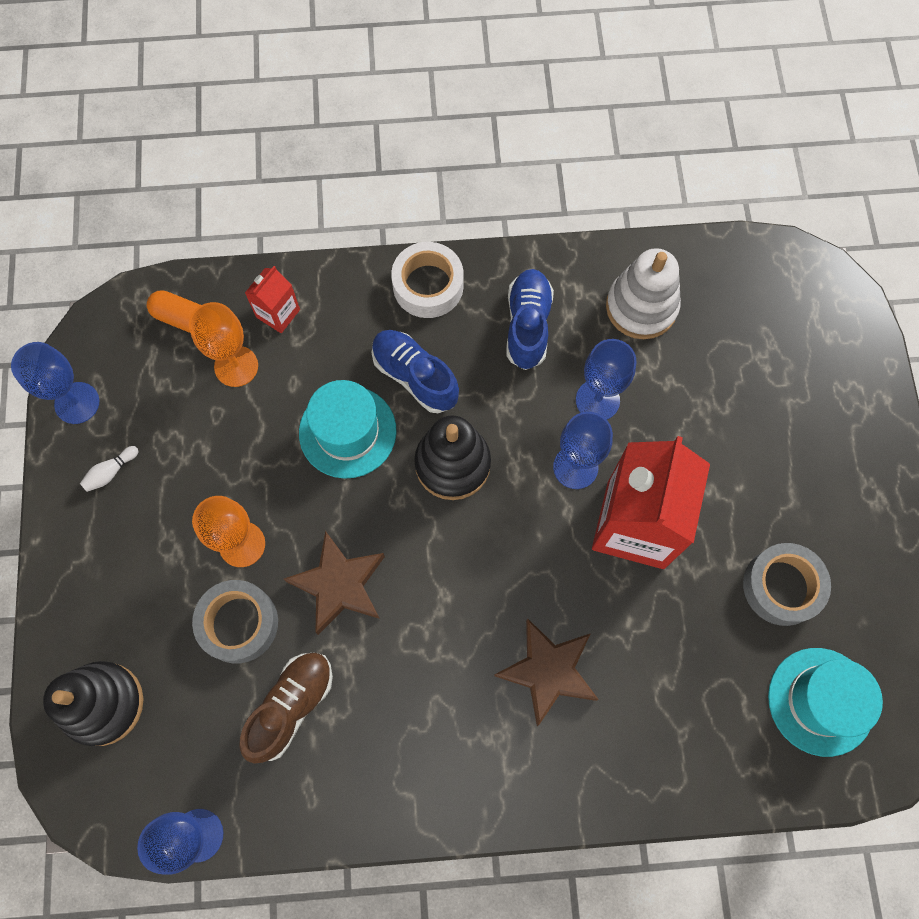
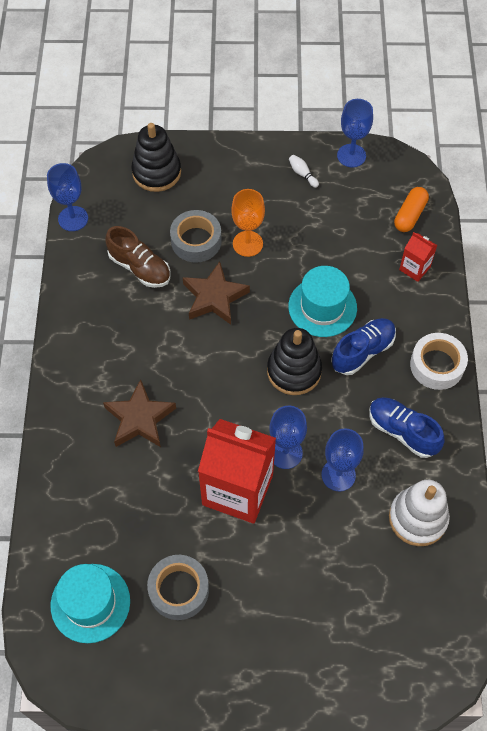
camera: 95 degrees right, 10 degrees down
(236, 366) = (374, 242): orange goblet -> none
(527, 325) = (402, 431): blue shoe -> blue shoe turned 150 degrees counterclockwise

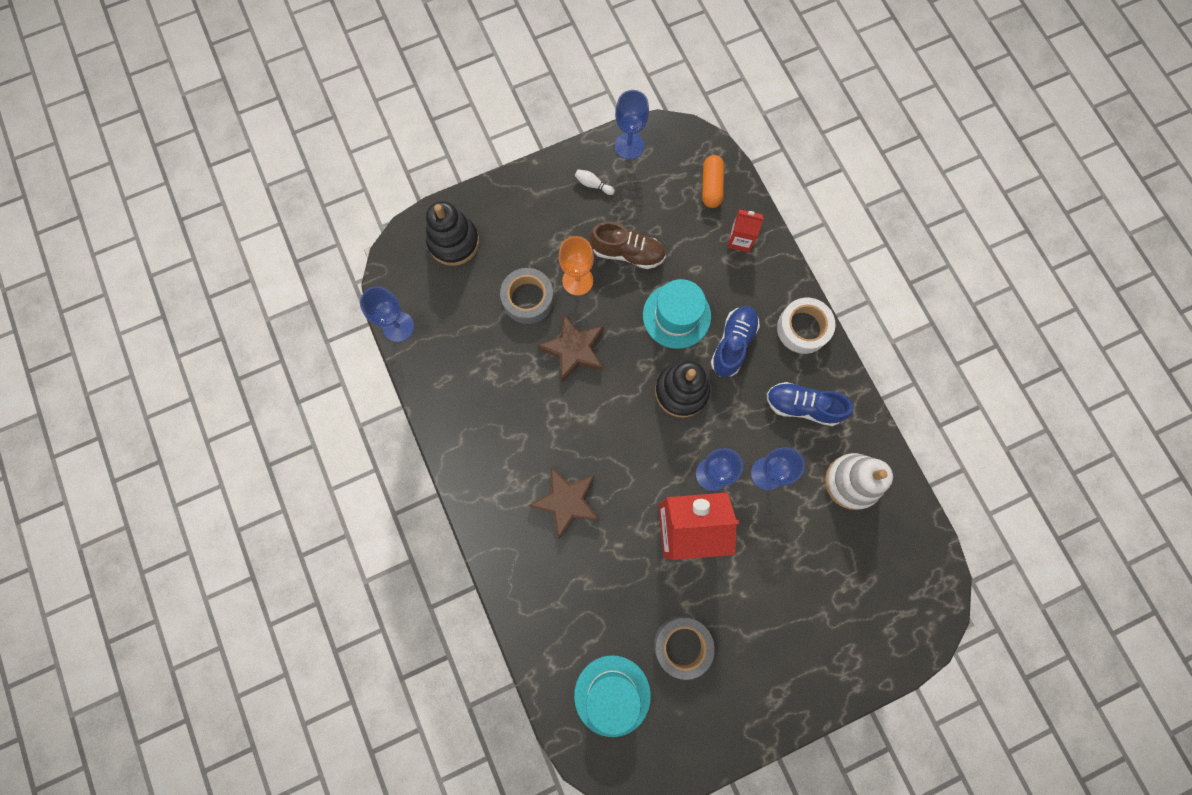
camera: 25 degrees left, 15 degrees up
(140, 268) = (489, 350): brown shoe -> brown shoe (627, 253)

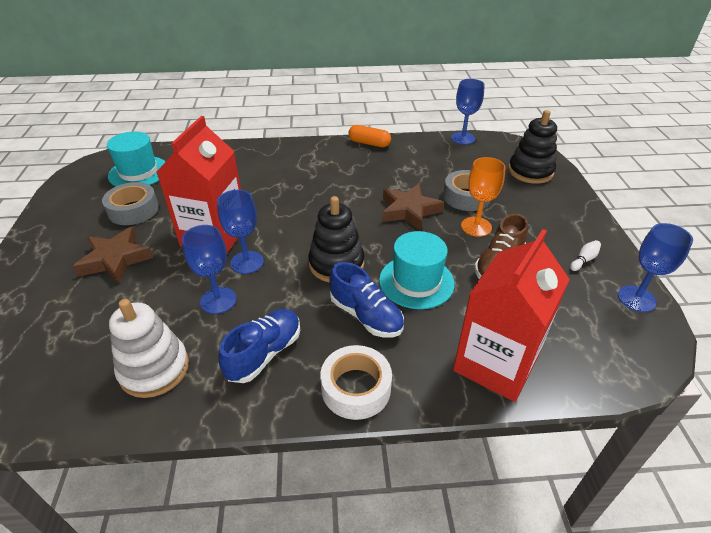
camera: 110 degrees right, 35 degrees down
(566, 502) = (285, 181): brown star -> brown star (115, 259)
(711, 186) = (577, 358): orange capsule -> orange capsule (369, 143)
(740, 240) = (495, 363): red carton -> red carton, size x2.18

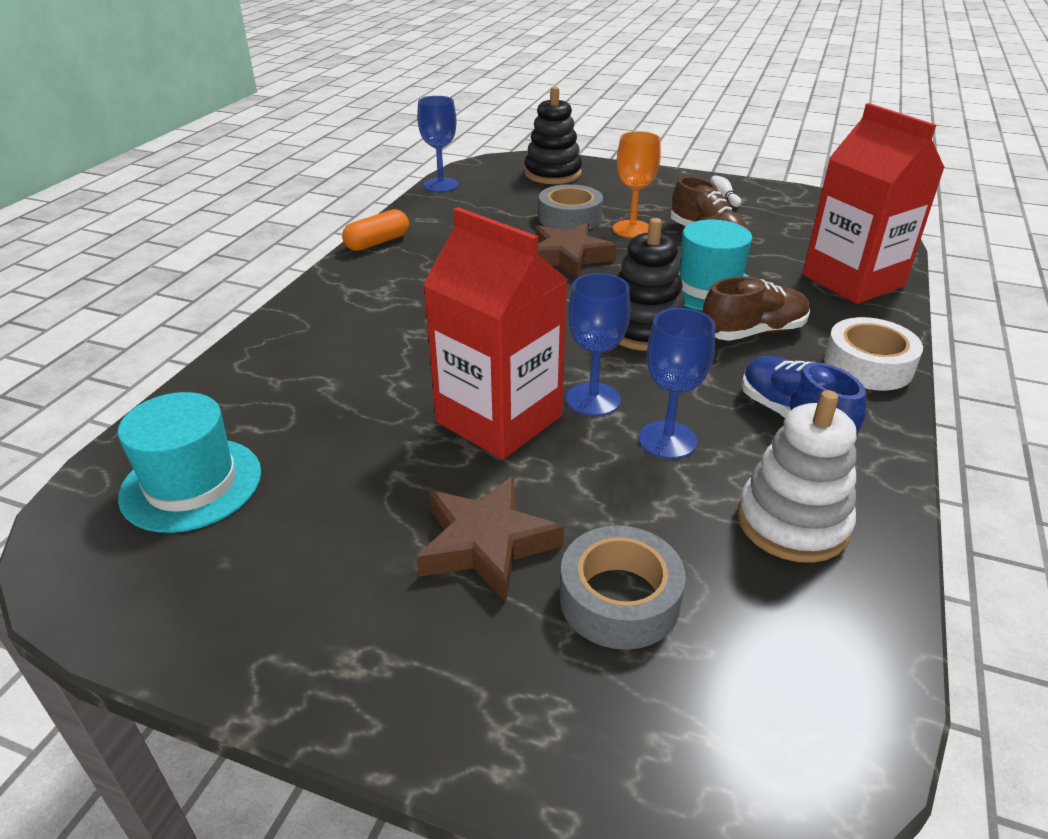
camera: 65 degrees left, 5 degrees down
(133, 210) = (334, 505): grey tape -> grey tape (619, 599)
(366, 316) = (753, 332): blue shoe -> brown shoe
(636, 299) = (790, 195): blue goblet -> none

